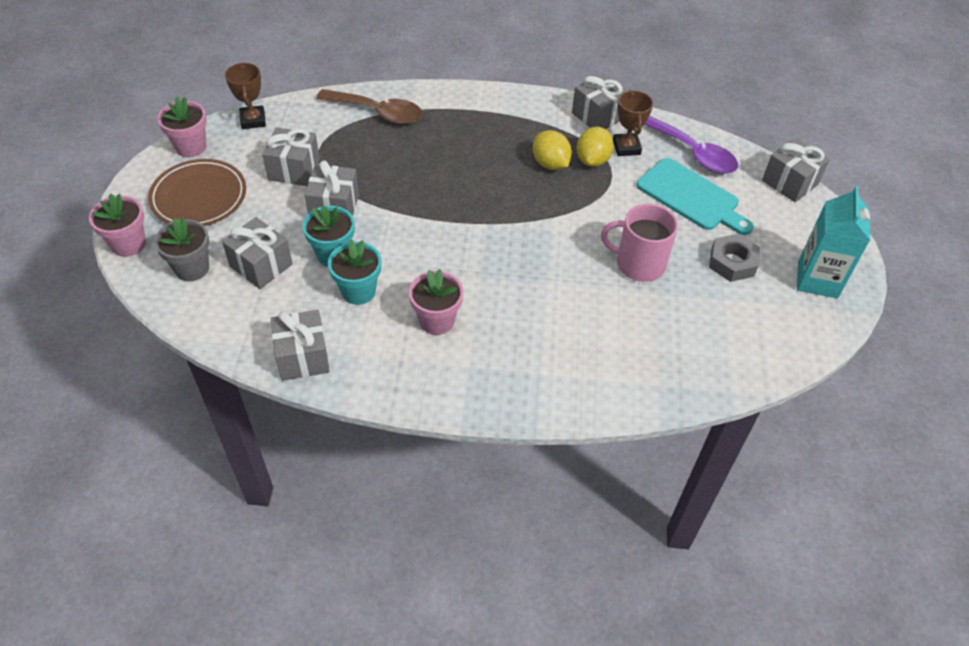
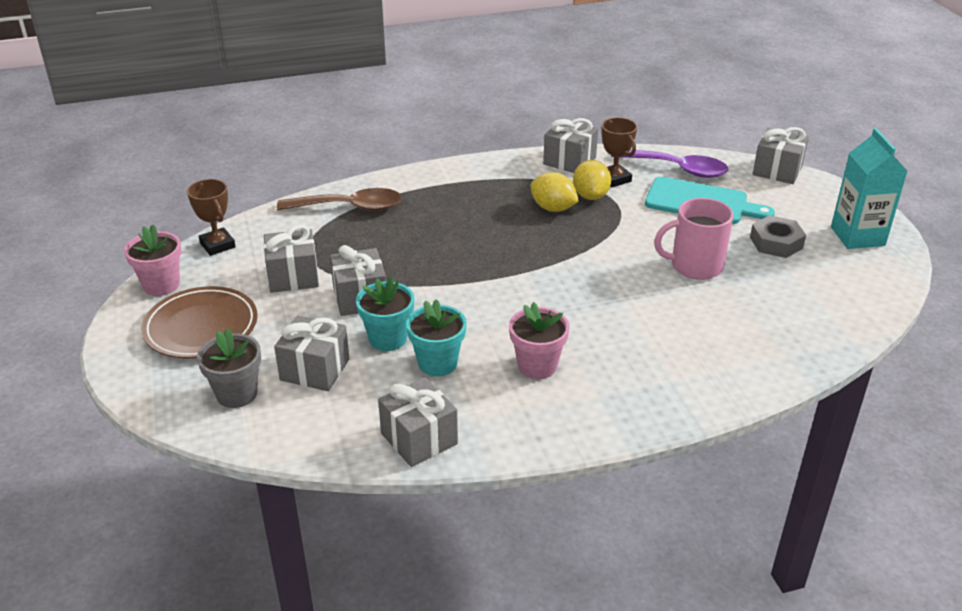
camera: 20 degrees left, 15 degrees down
(128, 244) = (145, 392): pink flower pot -> none

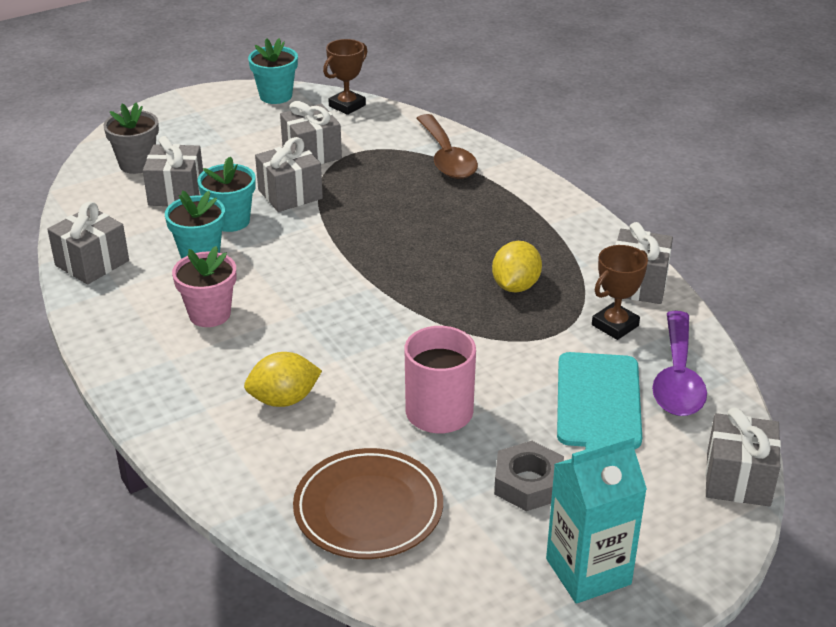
camera: 75 degrees right, 0 degrees up
(161, 285) = (276, 96): pink flower pot -> turquoise flower pot
(201, 327) = (221, 128): brown plate -> brown plate (368, 509)
(590, 196) = (561, 311): yellow lemon -> yellow lemon (284, 400)

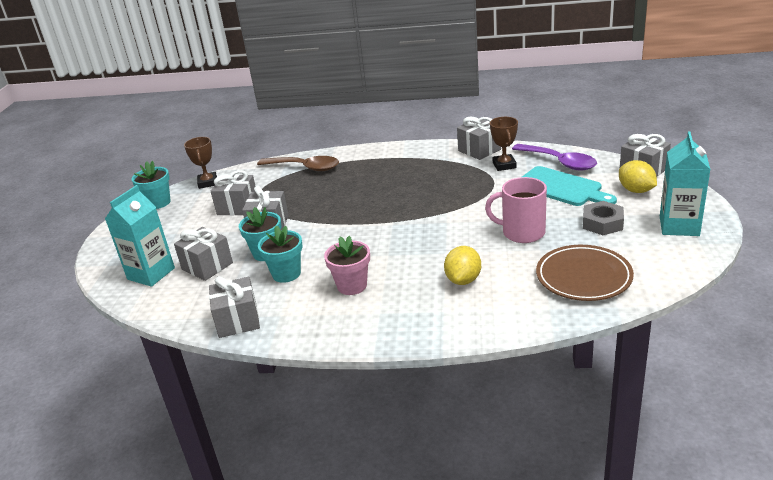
camera: 50 degrees left, 5 degrees down
(137, 164) = (151, 274): grey flower pot -> turquoise carton
(515, 286) = (443, 181): yellow lemon -> yellow lemon (636, 190)

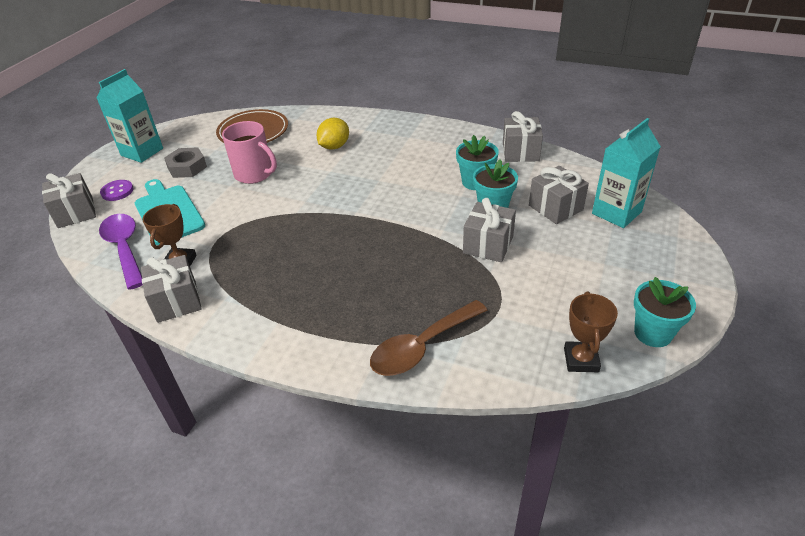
camera: 165 degrees left, 10 degrees up
(237, 207) = (527, 287): grey gift -> none
(304, 167) = (422, 346): brown spoon -> brown spoon turned 75 degrees counterclockwise
(352, 286) = (421, 160): pink flower pot -> none
(636, 190) = (117, 191): yellow lemon -> purple button

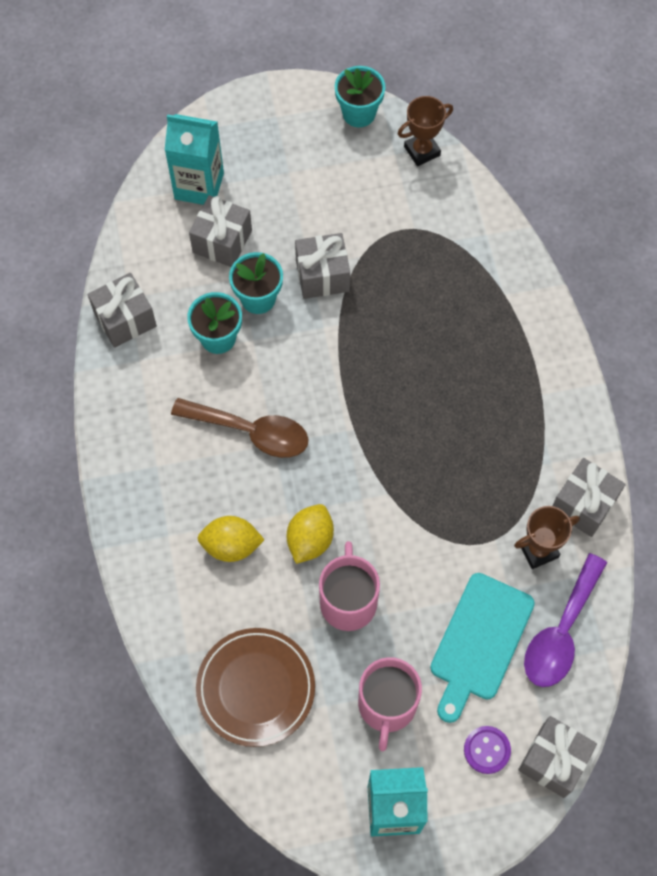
camera: 125 degrees left, 25 degrees up
(187, 167) = (387, 705): grey nut -> pink mug
(304, 173) = (310, 540): none -> yellow lemon
(422, 346) = (486, 264): brown spoon -> brown spoon (250, 432)

